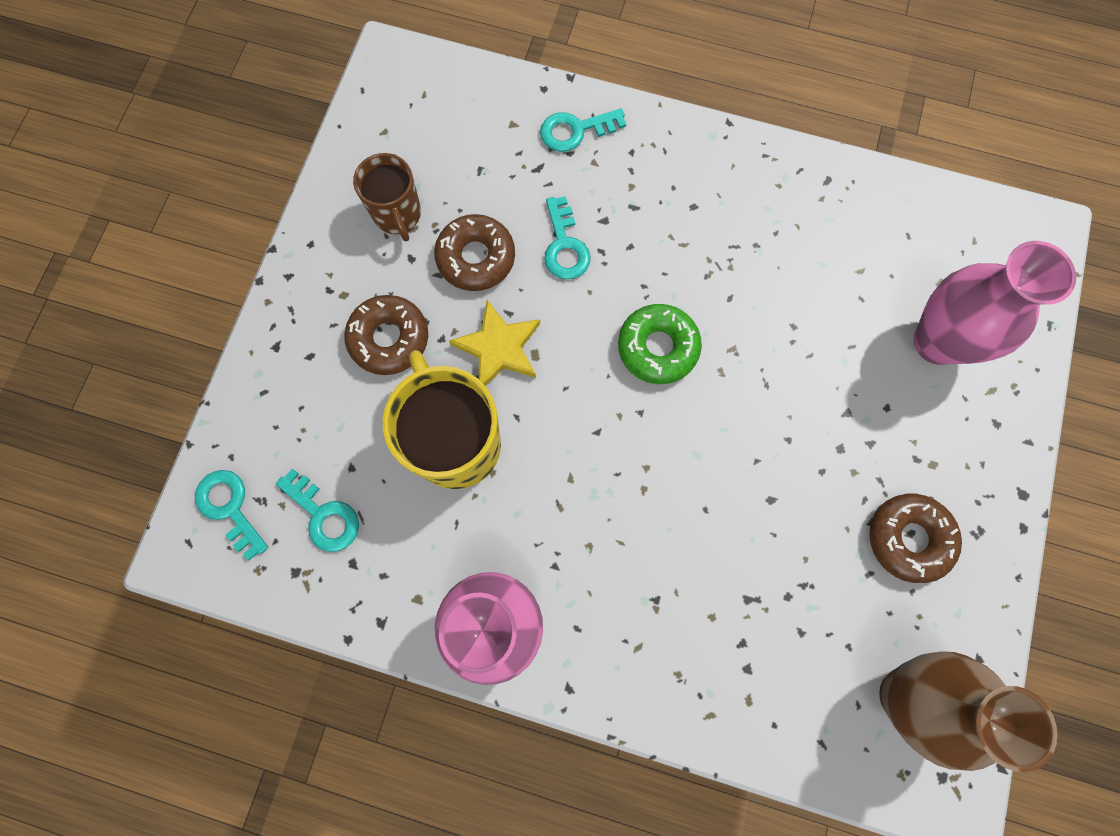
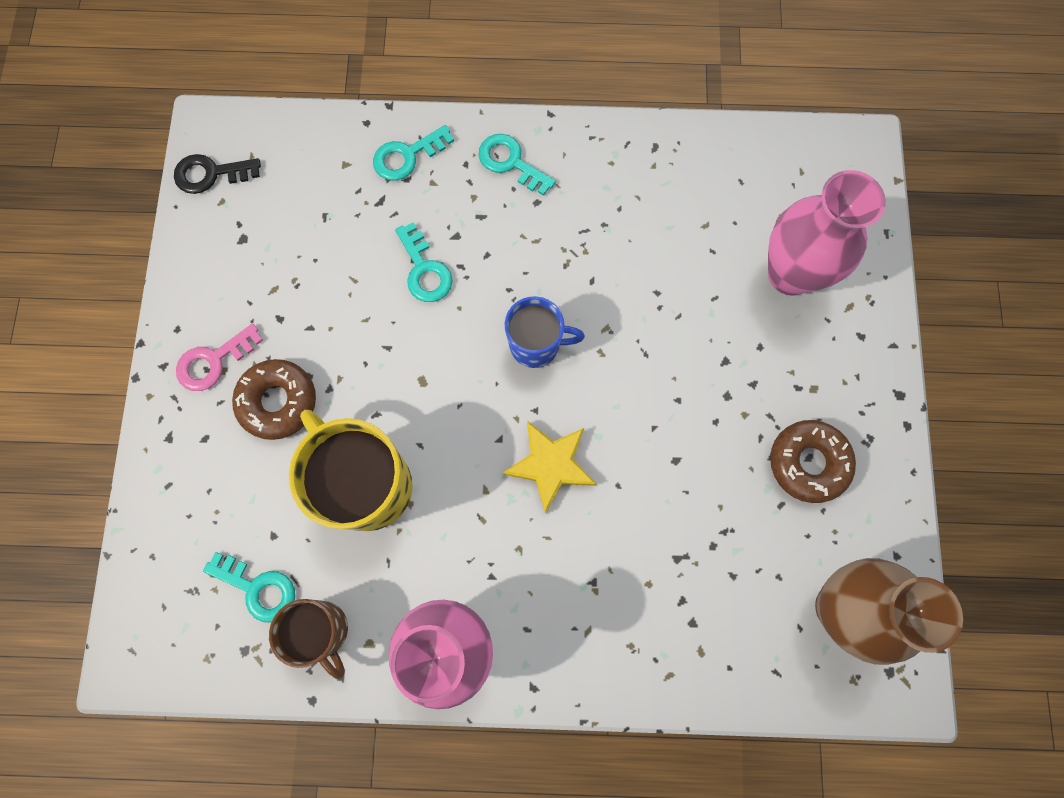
camera: 15 degrees left, 0 degrees up
(230, 508) = (164, 606): turquoise key -> turquoise key (511, 162)
(337, 284) = (214, 361): none -> pink key
(381, 103) = (211, 174): none -> black key
(397, 215) = (255, 279): brown mug -> brown mug (323, 631)
(476, 258) = (342, 302): brown donut -> none
(499, 348) = (386, 383): yellow star -> yellow star (551, 465)
(658, 347) = (536, 345): green donut -> blue mug

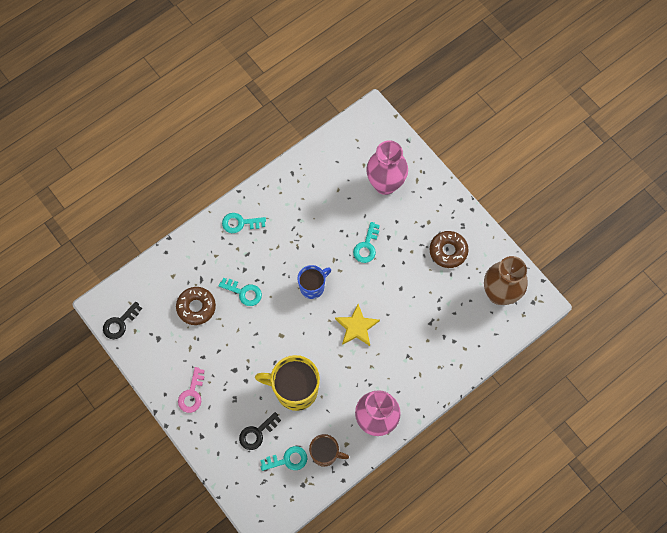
camera: 40 degrees left, 5 degrees down
(251, 504) = (257, 433): none -> black key
(278, 402) = (232, 388): brown donut -> brown donut (196, 307)
(407, 156) = (195, 253): turquoise key -> turquoise key (366, 246)

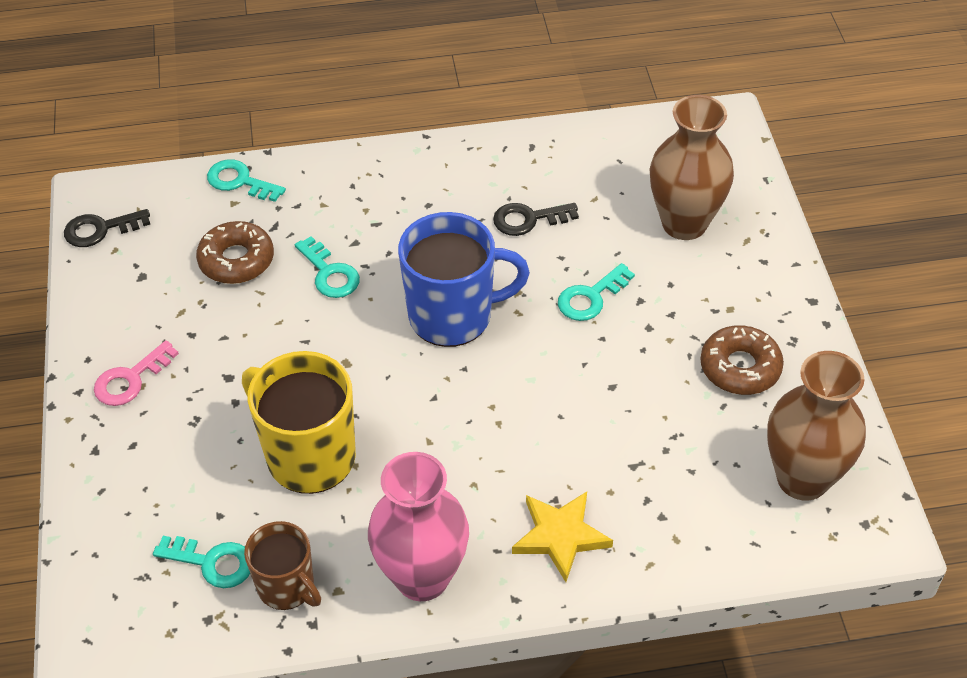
camera: 30 degrees right, 20 degrees down
(240, 223) = (396, 178): turquoise key -> turquoise key (240, 181)
(257, 433) = (191, 492): black key -> black key (528, 219)
(313, 287) = (453, 316): blue mug -> blue mug, size x1.66
(357, 327) = (490, 410): yellow star -> yellow star (560, 536)
(385, 184) = (684, 223): pink vase -> brown vase

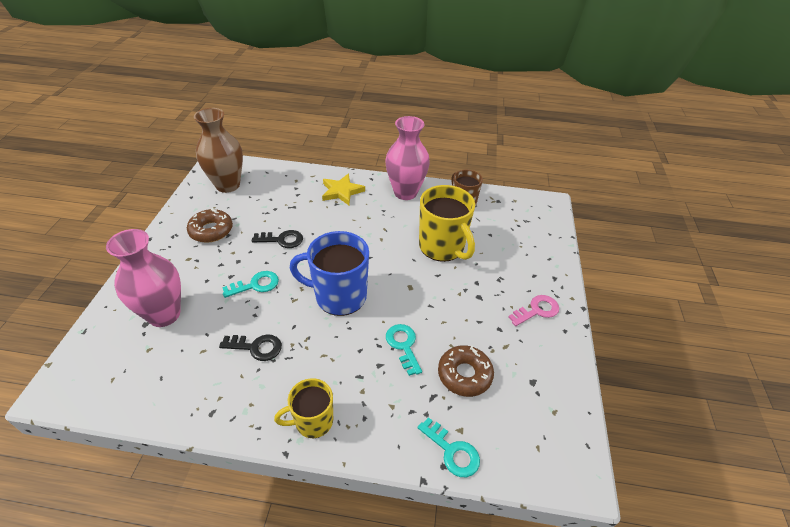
camera: 165 degrees left, 5 degrees down
(100, 229) = (567, 435): black key -> black key (282, 240)
(212, 562) = (495, 218): turquoise key -> none
(411, 167) = (312, 421): none -> yellow mug
(684, 223) = (164, 314): brown vase -> pink vase

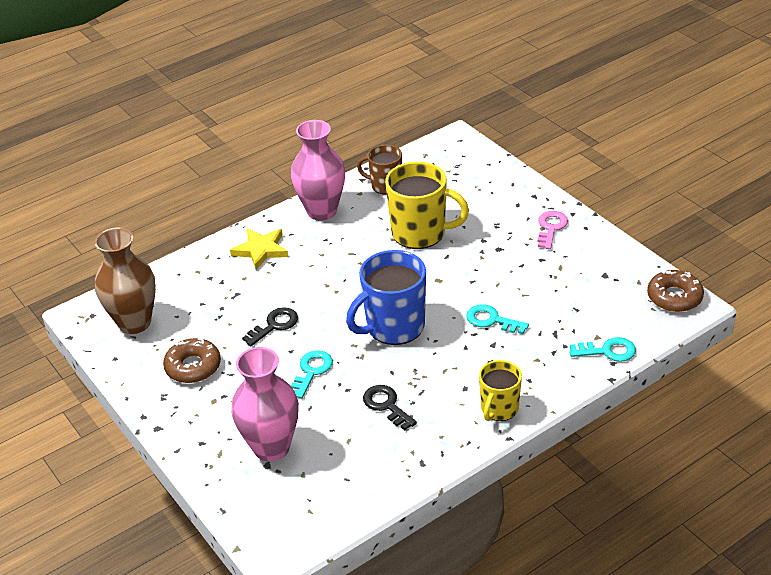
camera: 40 degrees left, 5 degrees down
(256, 347) = (386, 405): black key -> black key turned 90 degrees counterclockwise
(464, 374) = (557, 305): brown donut -> brown donut (674, 297)

